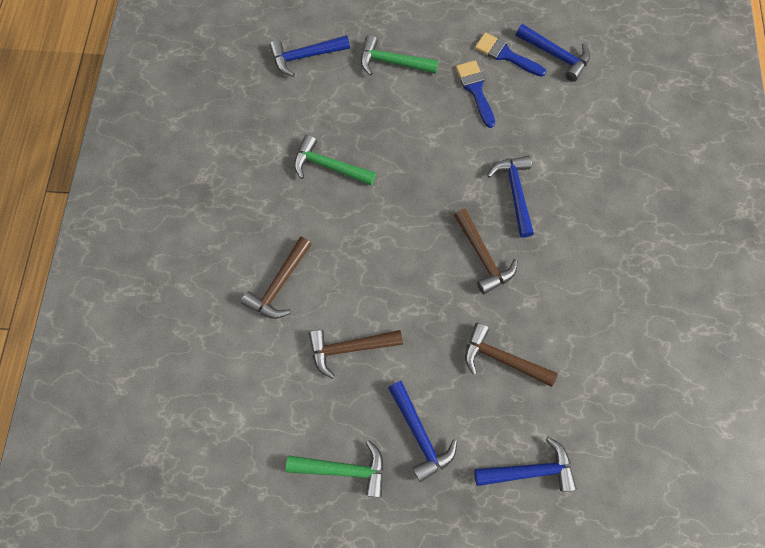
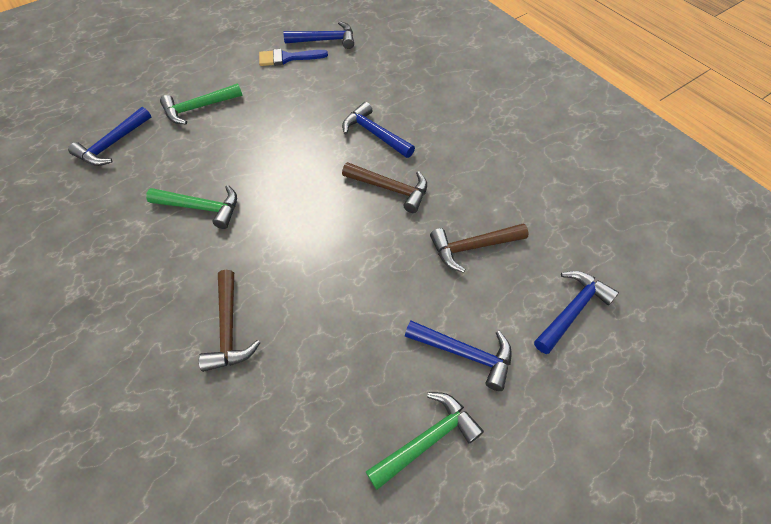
camera: 40 degrees left, 15 degrees down
(329, 166) = (201, 208): green hammer -> green hammer turned 150 degrees counterclockwise
(349, 348) = (341, 332): brown hammer -> none
(475, 90) = (284, 89): blue brush -> none

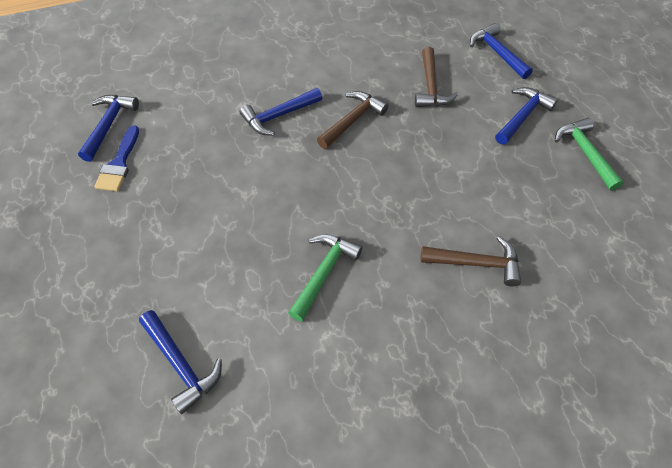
camera: 75 degrees left, 0 degrees up
(198, 108) = (160, 262): green hammer -> none

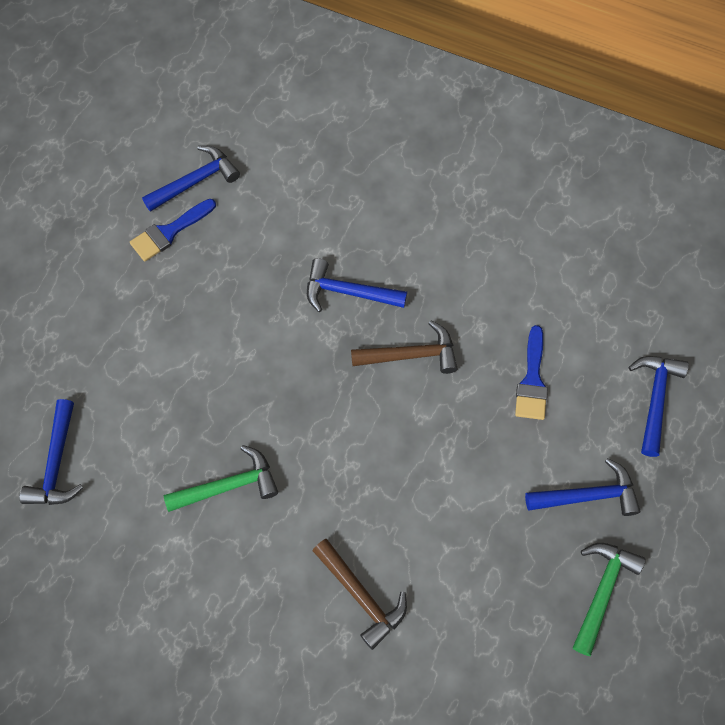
camera: 45 degrees right, 10 degrees up
(430, 86) = (532, 380): brown hammer -> blue brush

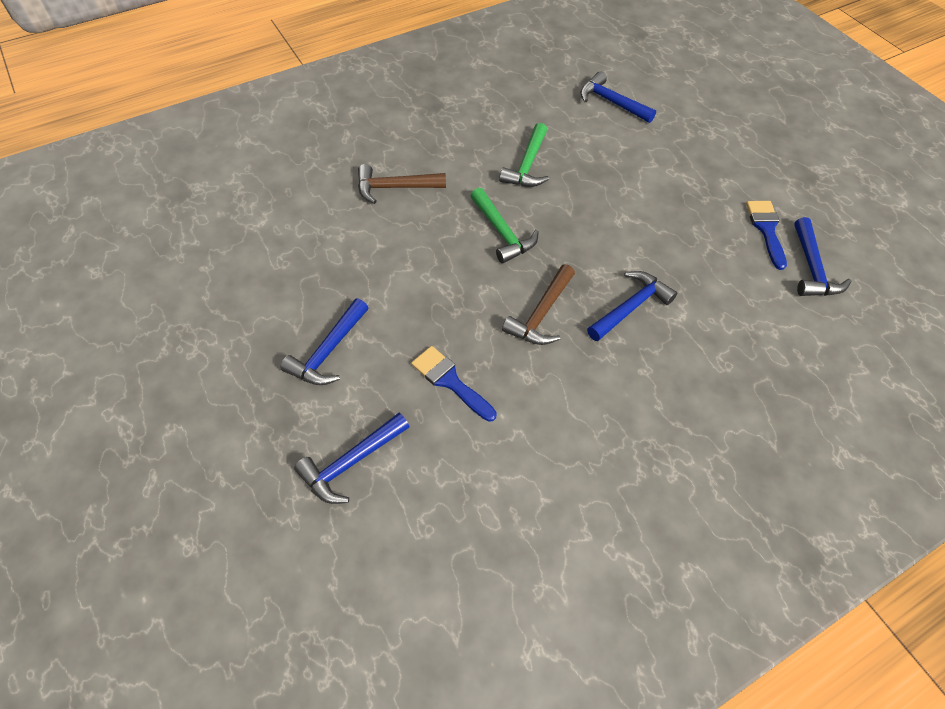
camera: 125 degrees right, 10 degrees down
(602, 591) = (261, 311): green hammer -> green hammer (502, 232)
(655, 399) = (351, 463): blue hammer -> blue hammer turned 90 degrees clockwise

